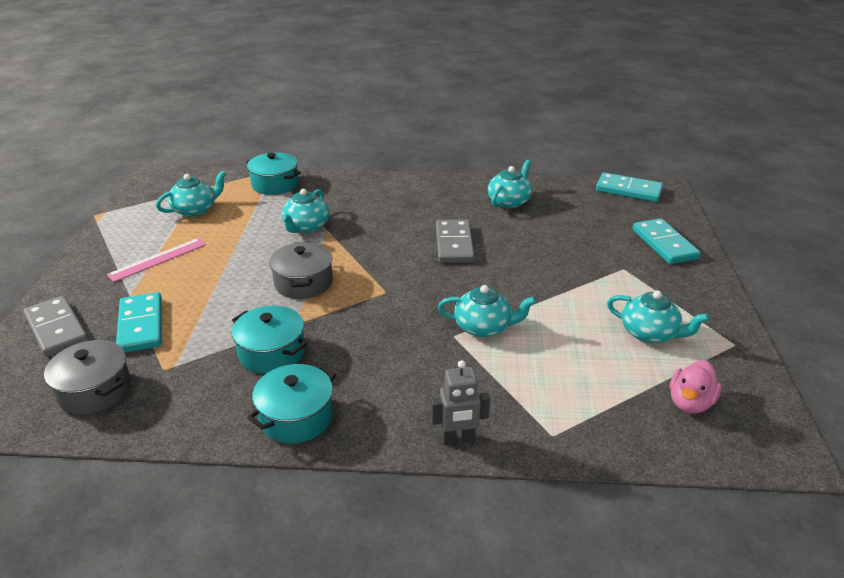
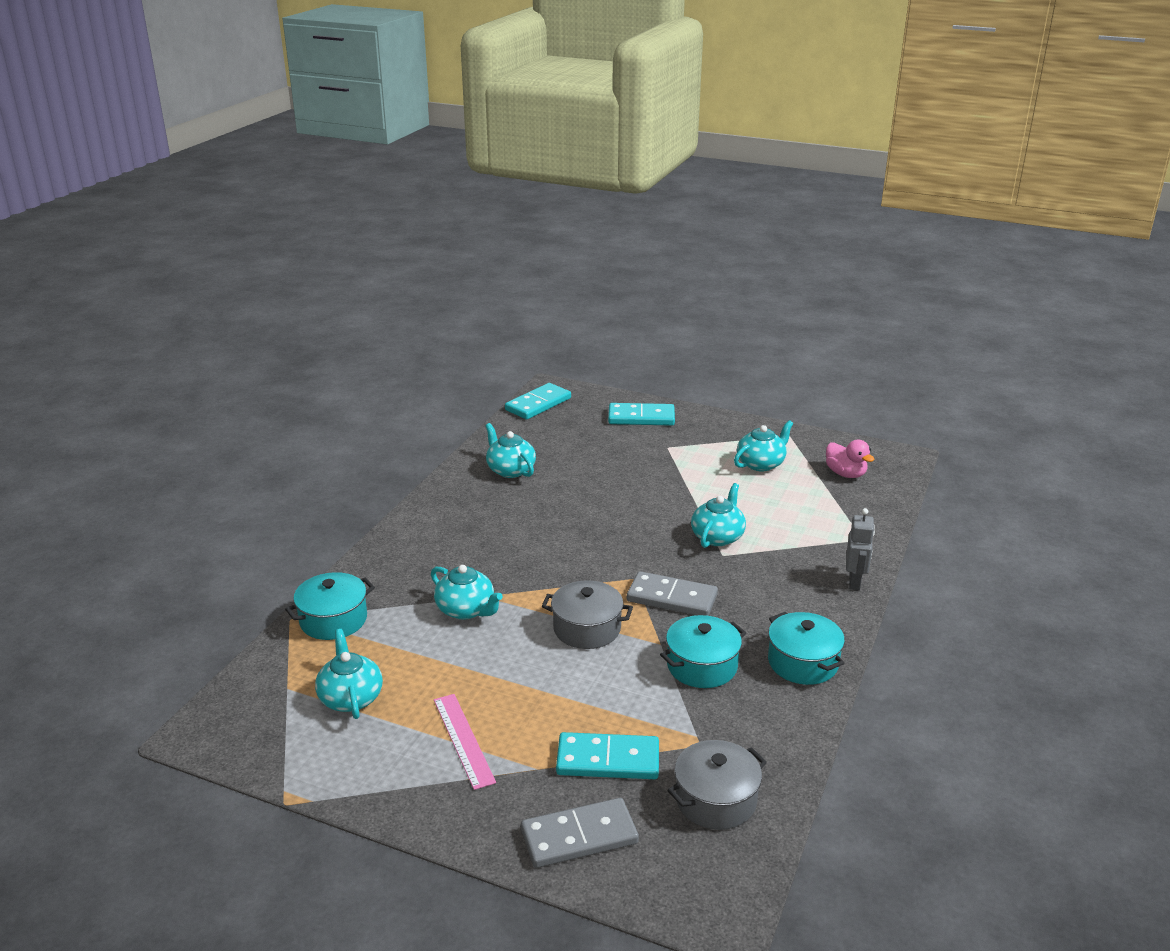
camera: 70 degrees left, 5 degrees down
(454, 244) = (571, 520): grey domino -> grey domino (672, 598)

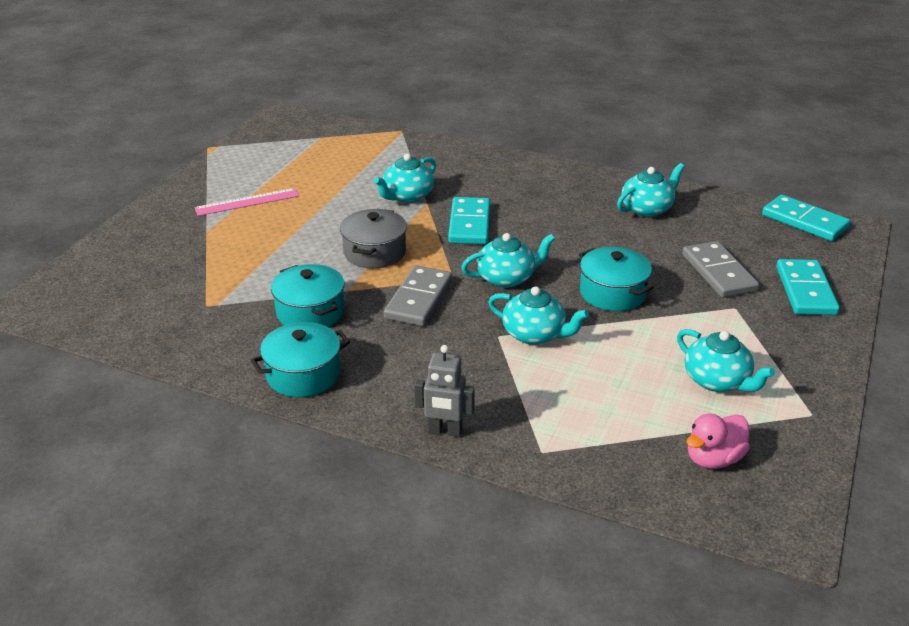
camera: 90 degrees right, 5 degrees up
(333, 620) = (398, 145): turquoise pot -> turquoise pot (612, 293)
(350, 697) = (305, 159): turquoise teapot -> turquoise teapot (507, 278)
(579, 836) = (131, 249): grey domino -> grey domino (719, 273)
(608, 760) = (204, 261): turquoise domino -> turquoise domino (469, 224)
(715, 800) = (140, 310): grey pot -> none

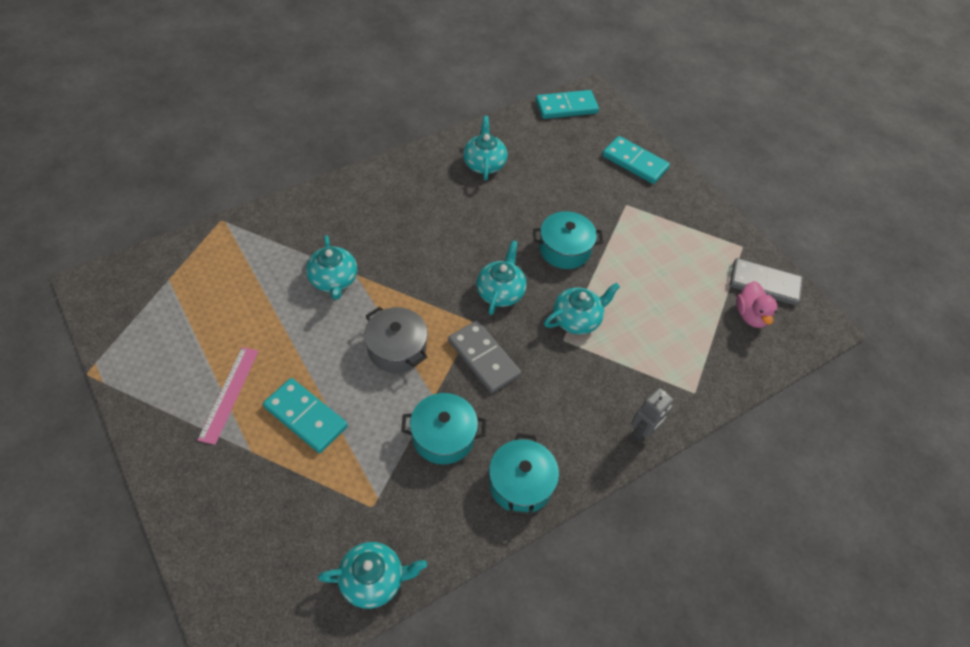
camera: 60 degrees left, 20 degrees up
(469, 224) = (412, 268): turquoise domino -> turquoise domino (306, 417)
(717, 381) = (687, 264): turquoise teapot -> turquoise teapot (373, 580)
(719, 273) = (585, 184): grey domino -> grey domino (764, 284)

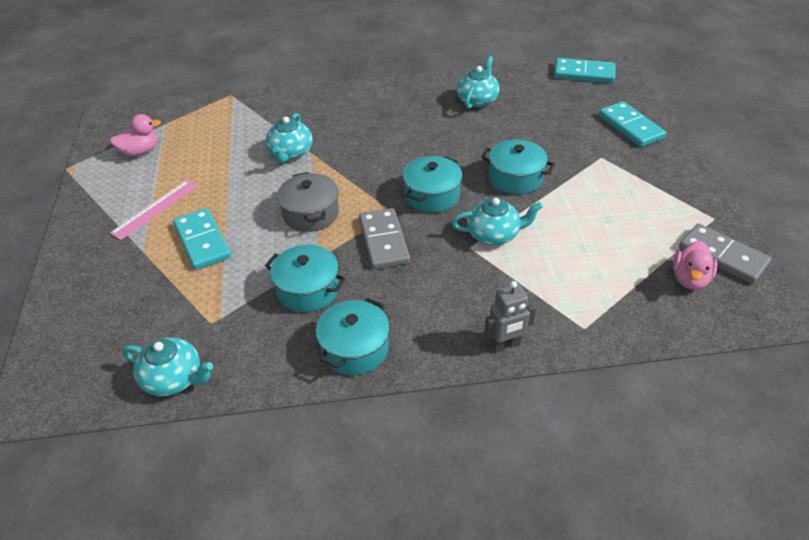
camera: 30 degrees right, 10 degrees down
(163, 326) = (140, 152): none -> pink duck
(500, 292) = (432, 195): turquoise teapot -> turquoise pot

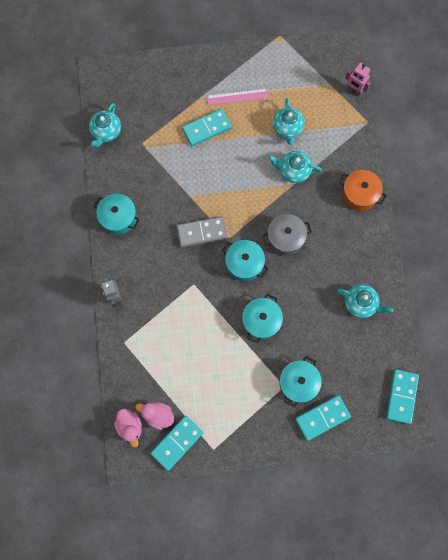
camera: 90 degrees right, 30 degrees up
(140, 152) = (296, 75): pink duck -> pink duck (130, 426)
(155, 209) = (237, 97): pink ruler -> pink ruler turned 45 degrees counterclockwise
(182, 105) = (354, 91): none -> pink robot
(308, 290) = (163, 191): turquoise pot -> turquoise pot (298, 383)
(310, 213) = (229, 188): grey pot -> grey pot (285, 238)
(331, 100) = (359, 194): none -> orange pot
(494, 234) = (204, 300): turquoise teapot -> turquoise teapot (287, 128)
(722, 256) = (177, 443): grey domino -> turquoise domino

